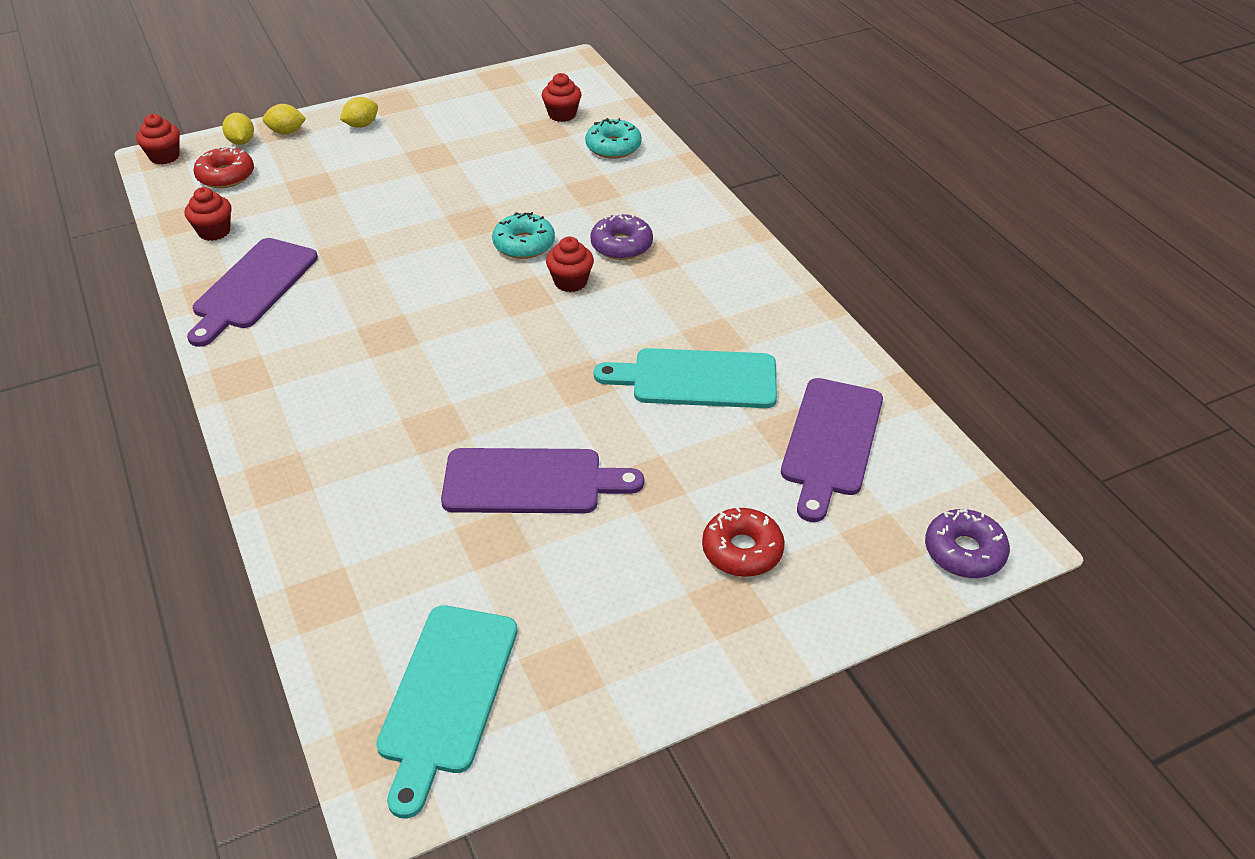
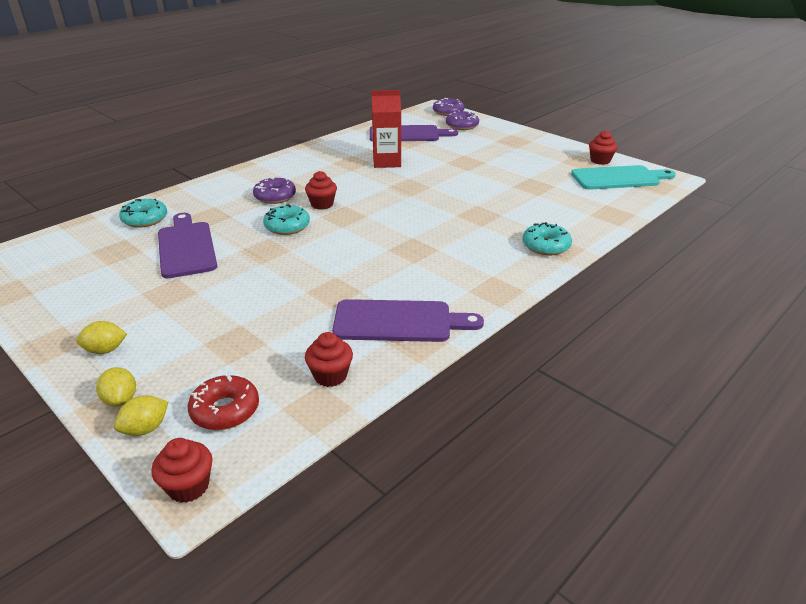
camera: 110 degrees left, 10 degrees down
(296, 465) = (546, 246): none -> turquoise donut
(361, 125) = (105, 350): yellow lemon -> yellow lemon turned 45 degrees counterclockwise
(531, 482) = (491, 185): purple cutting board -> purple cutting board (186, 247)
(562, 114) = (89, 248): red cupcake -> red cupcake (600, 161)
(696, 379) = (387, 162): turquoise cutting board -> red carton
(742, 550) = (485, 142): red donut -> none
(857, 545) = (462, 126): none -> purple donut

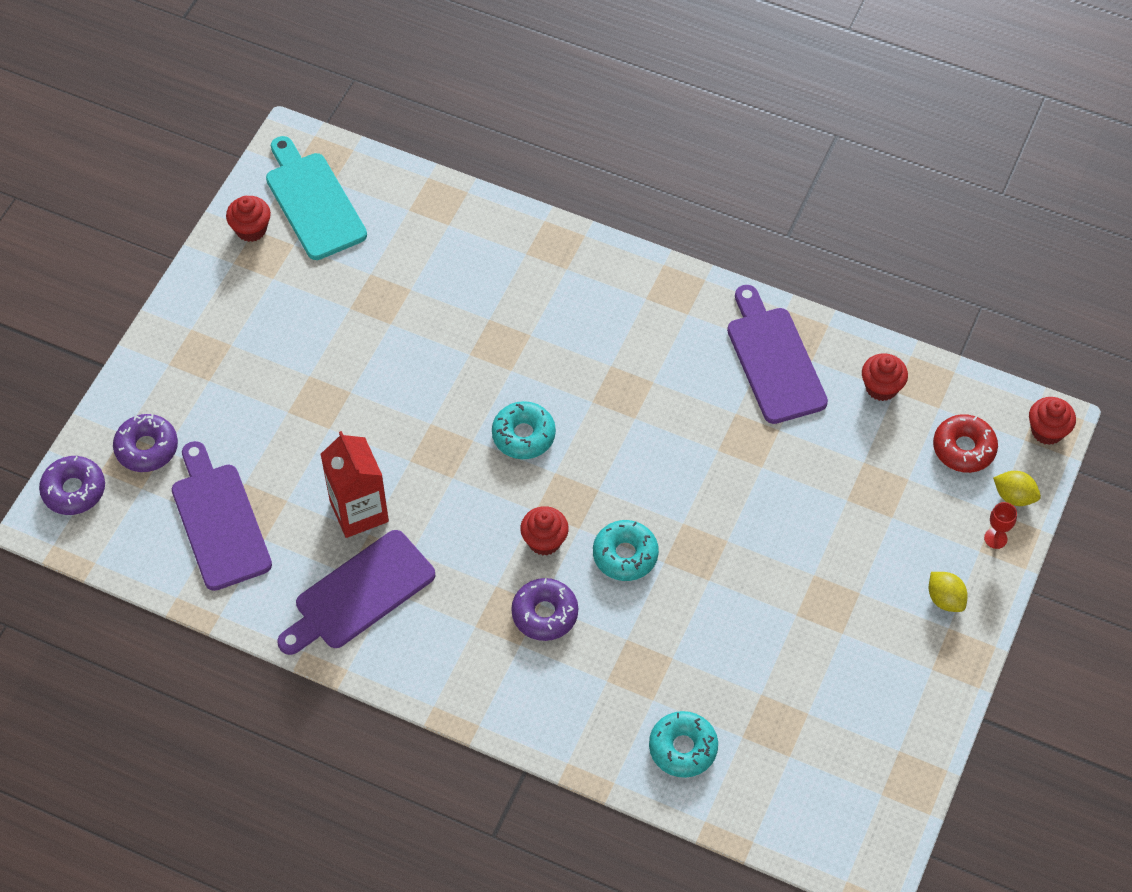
camera: 110 degrees left, 25 degrees up
(121, 400) = (995, 538): yellow lemon -> red goblet
(186, 247) = (728, 647): purple cutting board -> purple cutting board (359, 594)
(546, 246) = (555, 259): turquoise donut -> turquoise donut (523, 435)

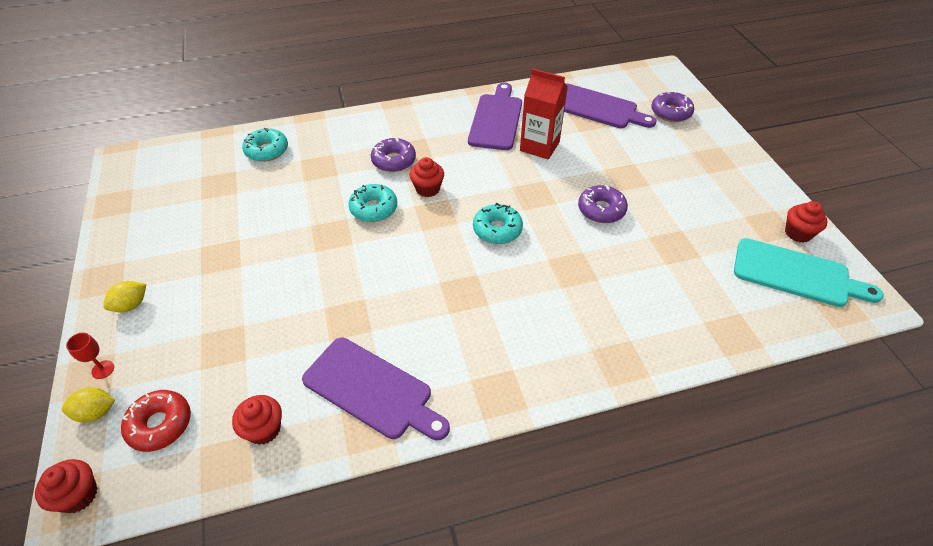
camera: 140 degrees right, 10 degrees down
(74, 490) = (673, 83): purple donut -> purple donut (601, 210)
(945, 599) = (131, 305): yellow lemon -> yellow lemon turned 60 degrees counterclockwise

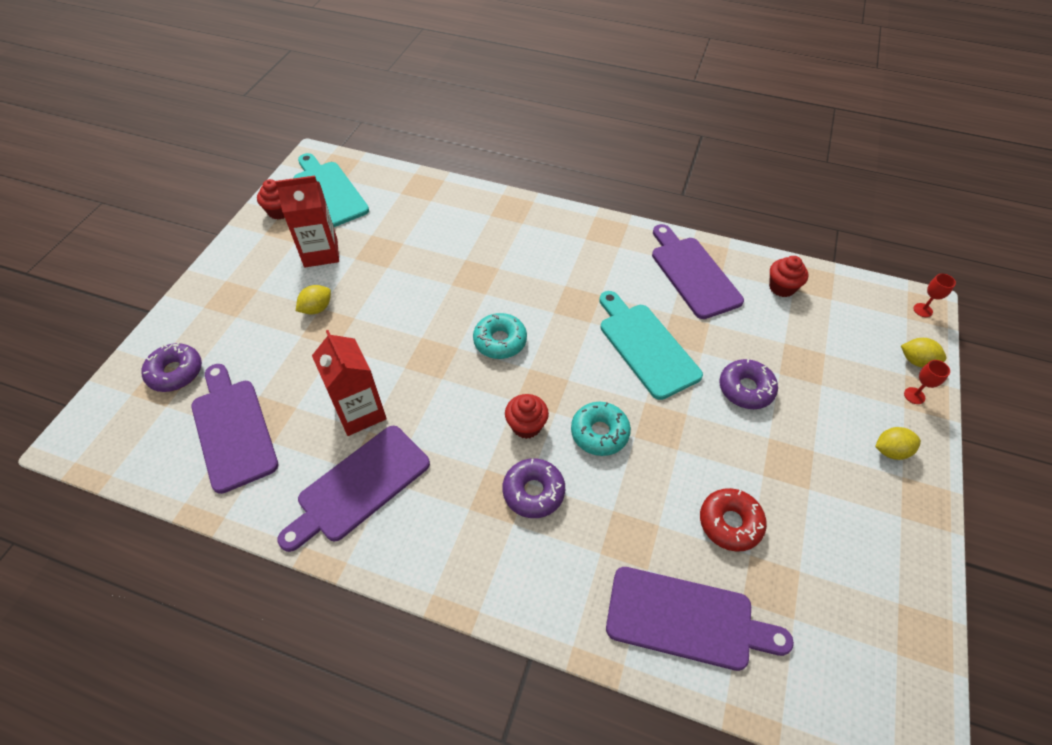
camera: 145 degrees left, 5 degrees up
(78, 495) = (922, 310): red cupcake -> red goblet
(160, 424) = (862, 327): red donut -> red donut (730, 523)
(267, 150) = (686, 619): turquoise donut -> purple cutting board
(377, 286) = (646, 346): none -> turquoise cutting board
(601, 210) = (392, 309): purple donut -> purple donut (746, 389)
(650, 183) = (317, 308): none -> yellow lemon
(711, 219) = (321, 253): none -> red carton

